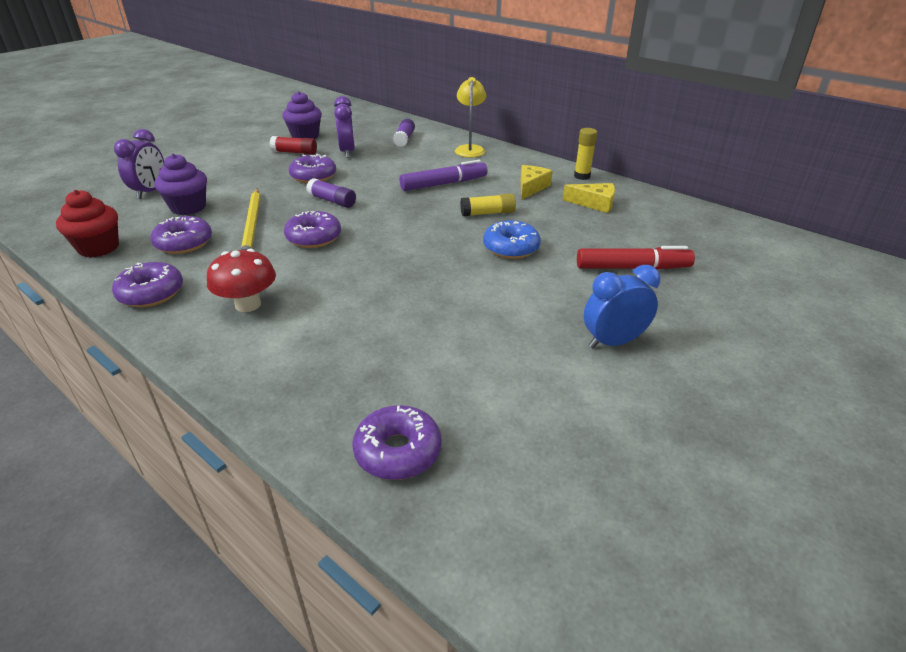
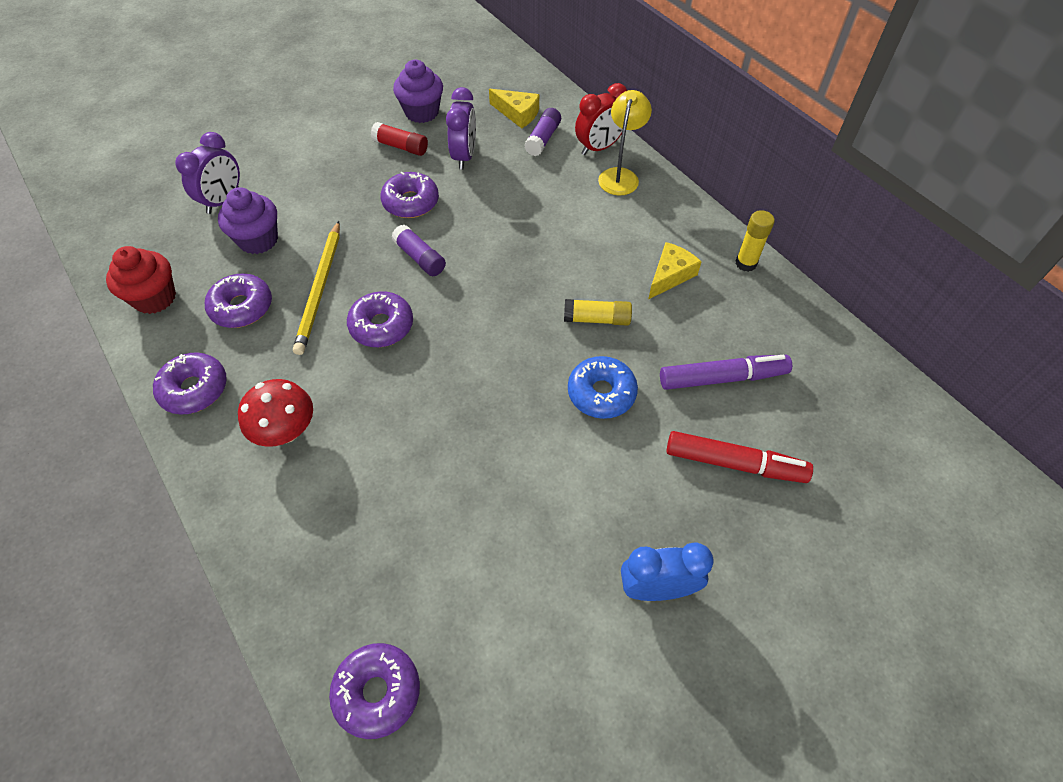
camera: 15 degrees right, 20 degrees up
(443, 184) = (562, 247): purple marker -> purple marker (722, 378)
(448, 139) = (599, 148): none -> red clock
(594, 204) = (739, 326): yellow cheese -> yellow cheese (517, 114)

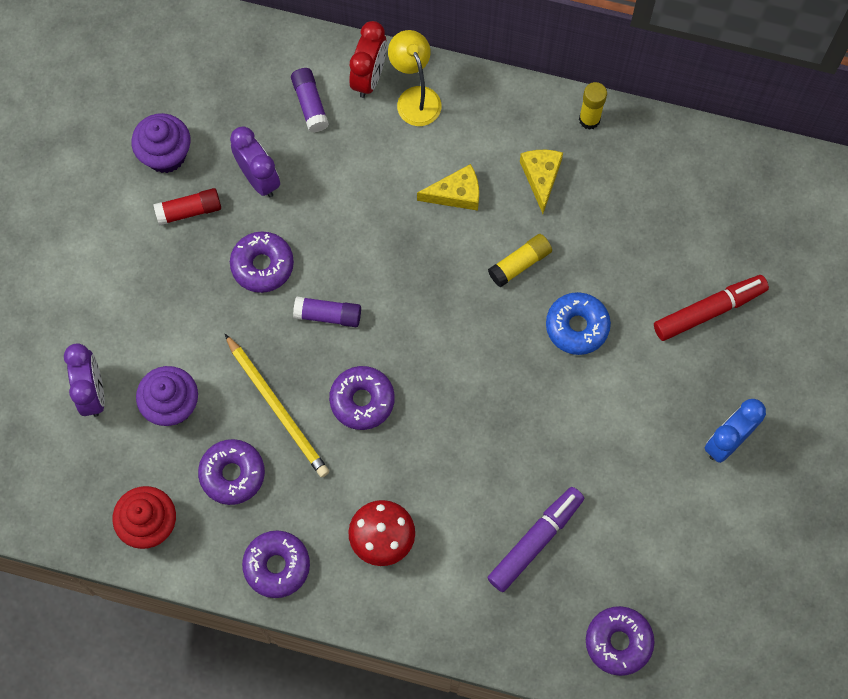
camera: 40 degrees left, 15 degrees up
(517, 114) = (258, 89): yellow cheese -> yellow cheese (456, 194)
(722, 378) = (650, 245): purple marker -> purple marker (535, 541)

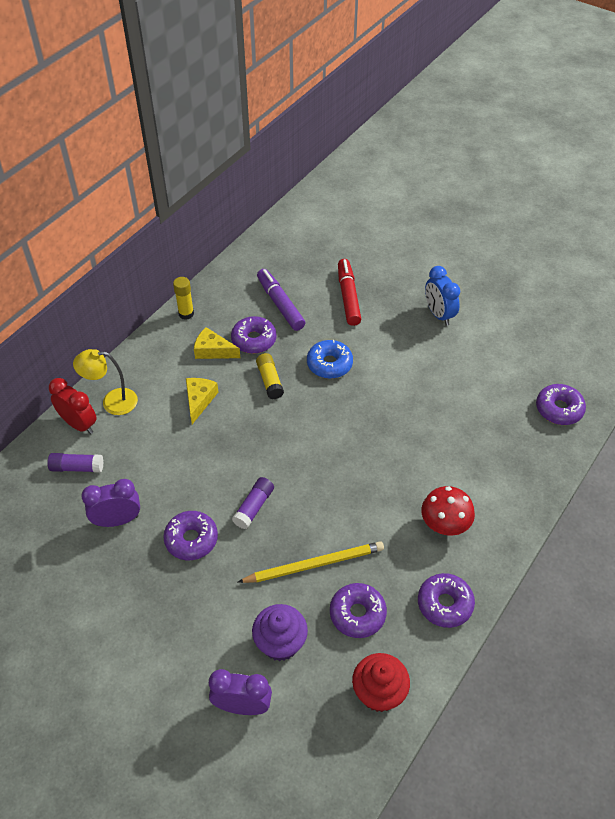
camera: 70 degrees left, 20 degrees down
(166, 155) = (58, 582): purple cupcake -> none
(189, 211) = (117, 579): red glue stick -> none
(362, 400) = (331, 505): purple donut -> purple donut (254, 340)
(535, 541) = (475, 433): purple marker -> purple marker (280, 304)

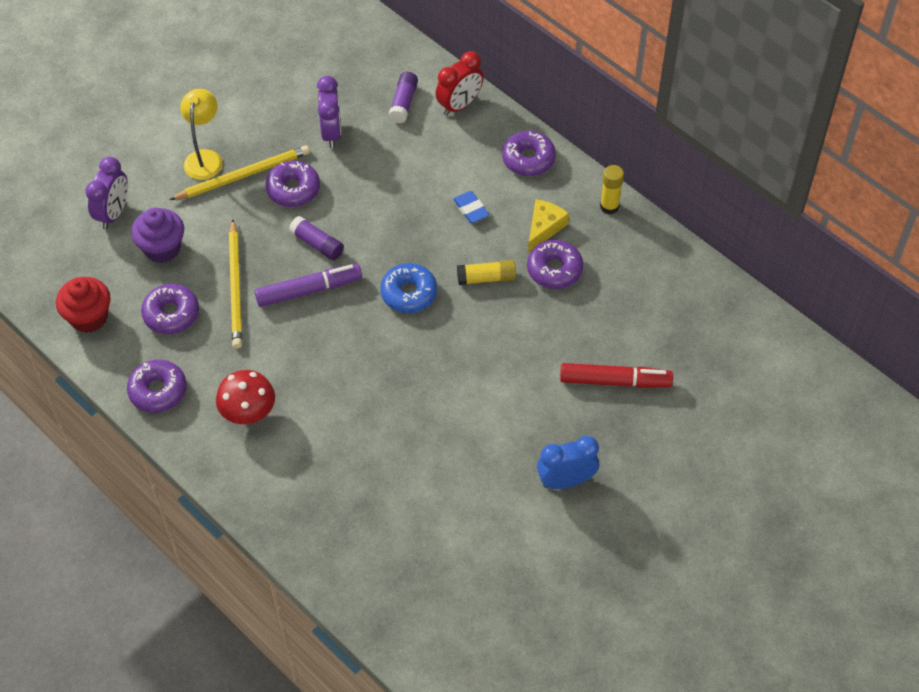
camera: 100 degrees right, 5 degrees up
(112, 402) = (484, 133): yellow lamp -> yellow lamp (205, 158)
(178, 588) = (243, 175): none -> yellow pencil
(199, 400) = (470, 209): yellow cheese -> blue eraser
(280, 304) = (611, 304): purple marker -> purple marker (308, 290)
(329, 364) = (501, 341): blue donut -> blue donut (409, 293)
(559, 409) = (377, 580): purple donut -> purple donut (528, 159)

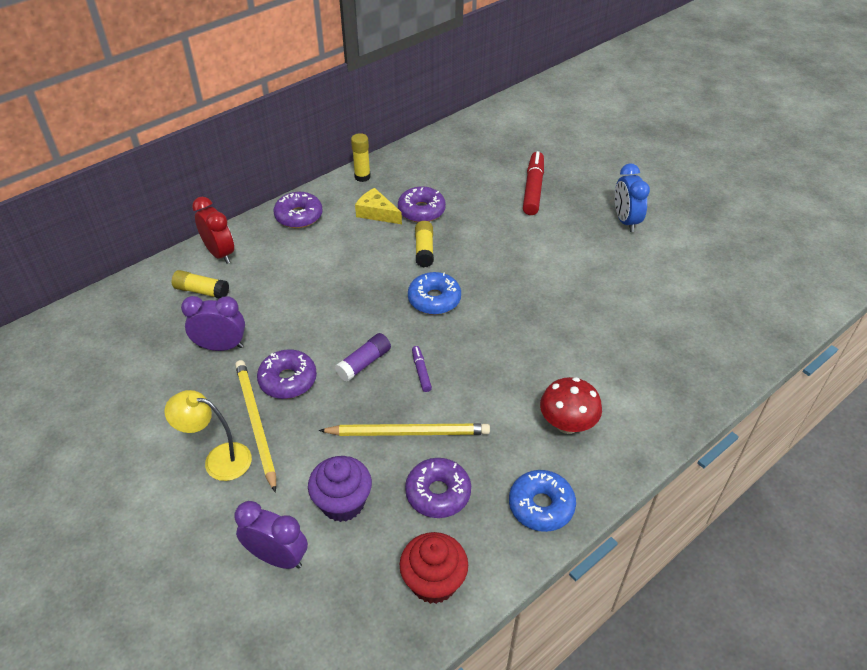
camera: 85 degrees left, 10 degrees down
(158, 391) = (541, 506): purple donut -> blue donut
(308, 290) = (421, 372): purple marker -> purple marker, size x0.50
(403, 103) = (201, 291): purple glue stick -> yellow glue stick
(470, 209) = (346, 254): blue eraser -> none

